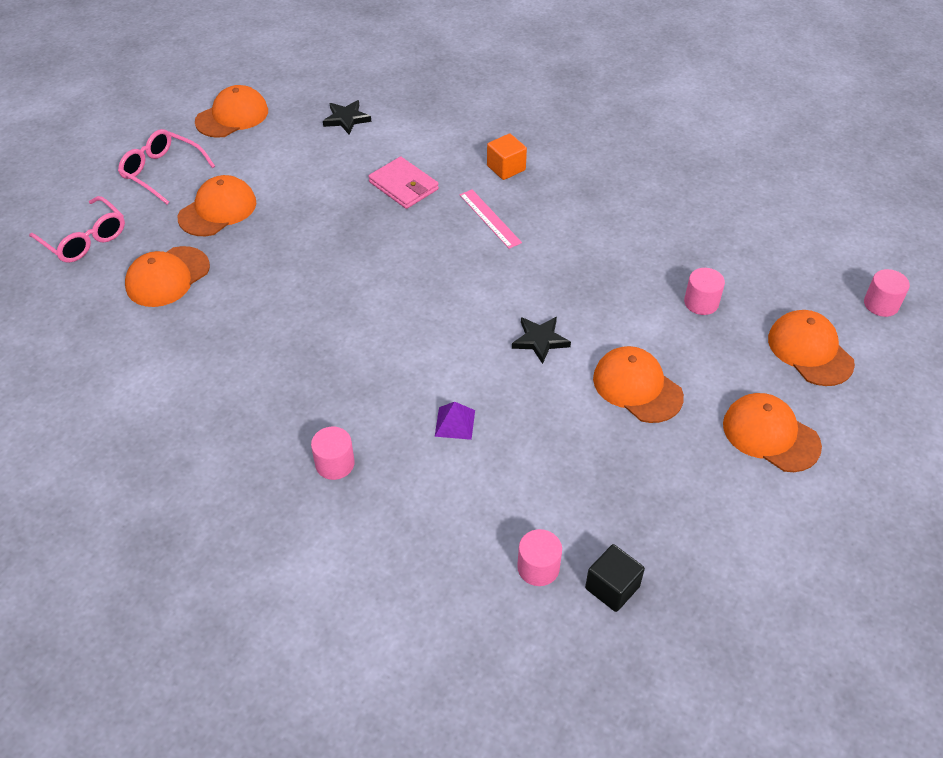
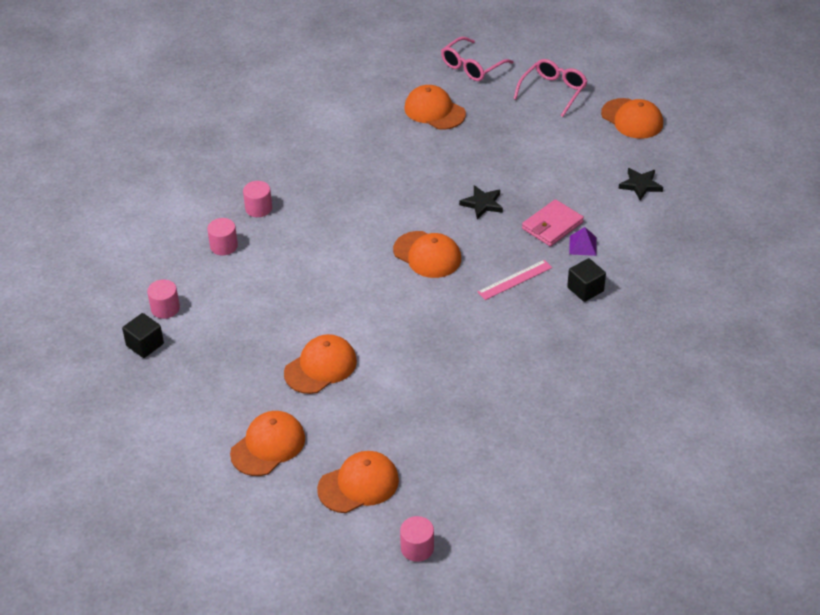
camera: 90 degrees right, 5 degrees down
(218, 210) = (510, 126): orange cap -> orange cap (427, 255)
(455, 423) = (290, 265): purple pyramid -> purple pyramid (583, 245)
(506, 168) = (585, 289): orange cube -> black cube
(540, 340) = (371, 311): black star -> black star (482, 204)
(701, 302) = (416, 415): pink cylinder -> pink cylinder (224, 246)

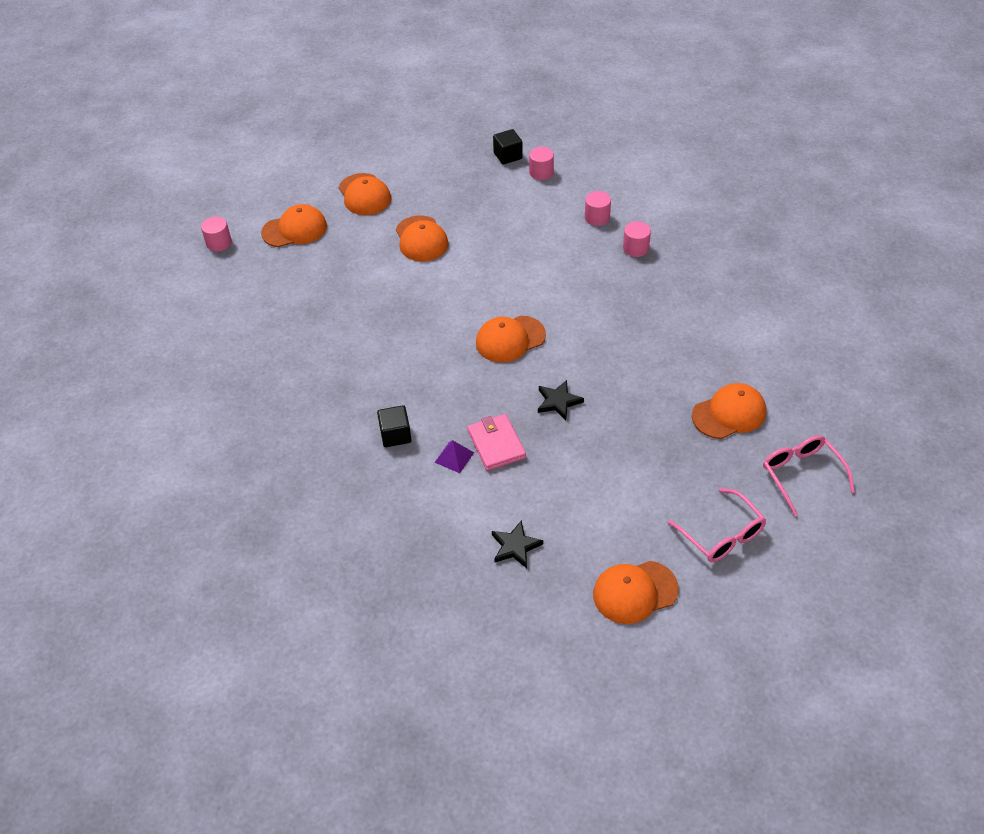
camera: 115 degrees right, 5 degrees up
(358, 484) = (295, 229): orange cap -> orange cap turned 105 degrees counterclockwise
(515, 280) = (440, 388): pink ruler -> none

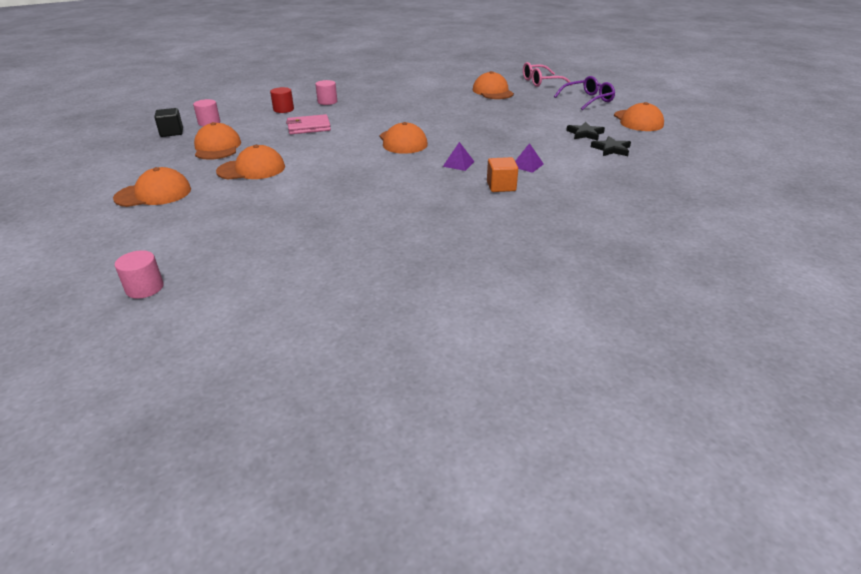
camera: 85 degrees left, 15 degrees down
(295, 229) = (172, 234): orange cap -> orange cap (217, 147)
(395, 435) = (501, 186): black cube -> orange cube
(451, 395) = (458, 164): none -> purple pyramid
(496, 444) = (514, 151): pink wallet -> pink wallet (308, 127)
(558, 402) = (474, 130): black star -> black star (585, 134)
(597, 217) = (283, 109): pink cylinder -> red cylinder
(722, 535) = (588, 100): pink glasses -> purple glasses

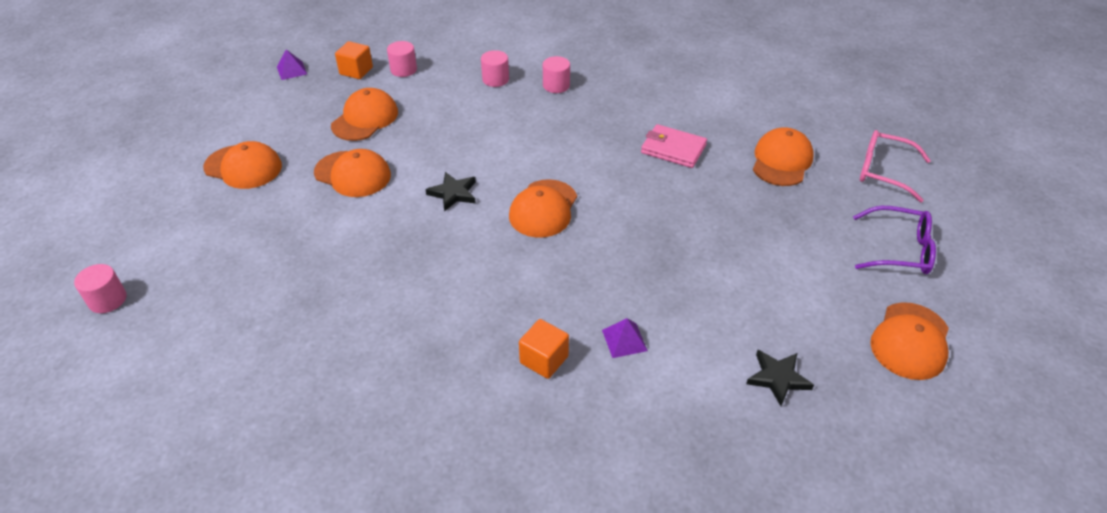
camera: 40 degrees right, 10 degrees up
(172, 132) = (356, 71): black cube -> orange cube
(283, 109) = (495, 79): red cylinder -> pink cylinder
(308, 127) = (482, 127): pink wallet -> pink wallet (673, 149)
(458, 164) = (551, 288): purple pyramid -> purple pyramid (291, 70)
(585, 134) = (787, 323): black star -> black star (453, 193)

